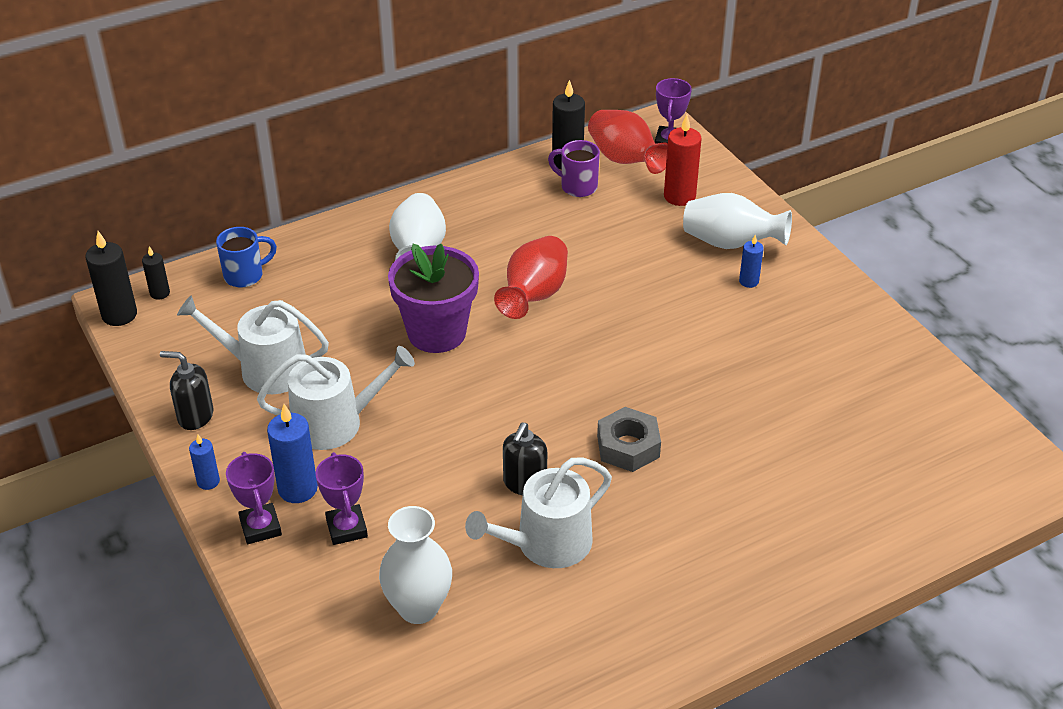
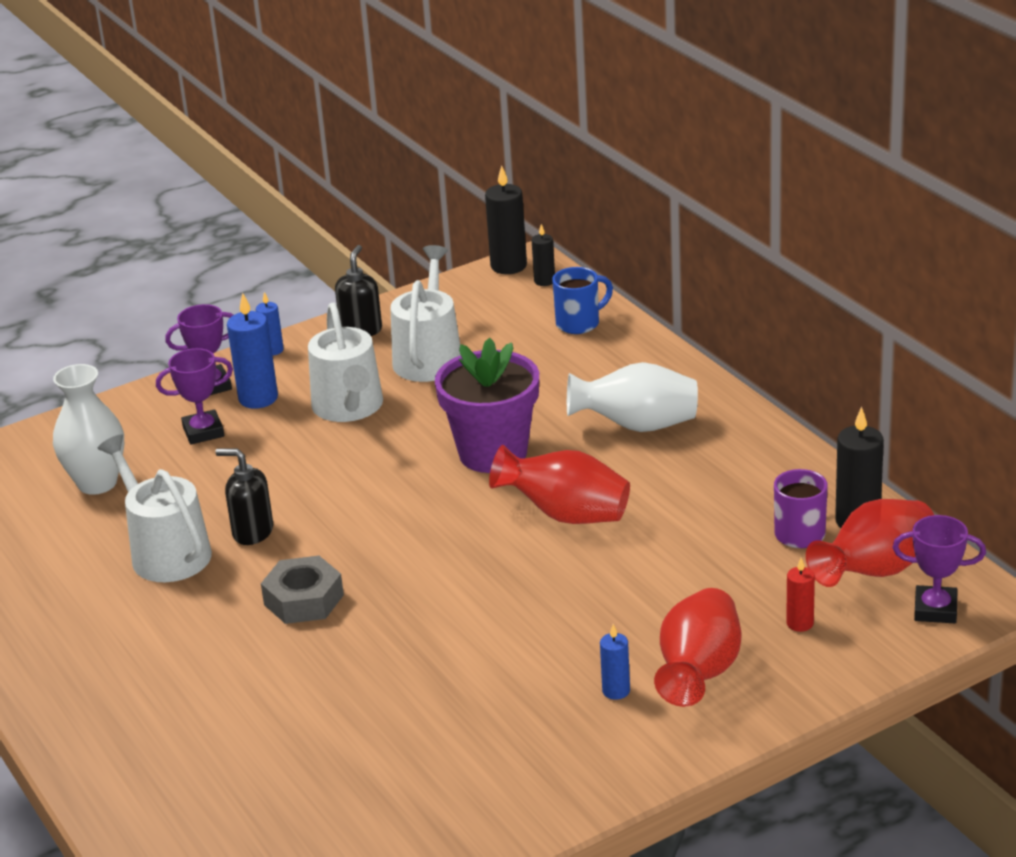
camera: 90 degrees right, 10 degrees down
(245, 275) = (579, 323): blue mug -> blue mug turned 90 degrees counterclockwise
(679, 196) = (800, 623): red candle -> red candle, size x0.57
(730, 243) = (699, 673): white vase -> red vase

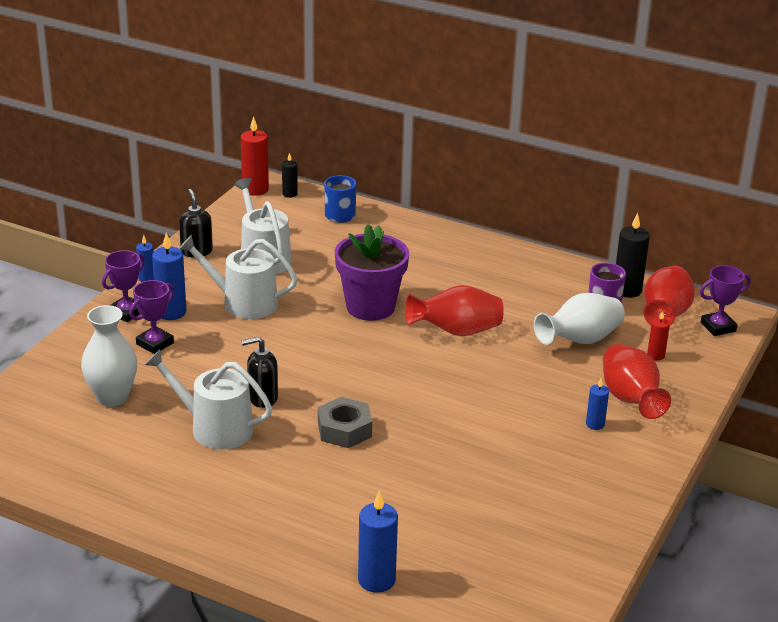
camera: 35 degrees left, 0 degrees up
(153, 793) = (376, 580): none -> blue candle
(349, 407) = (243, 302): white watering can -> white watering can turned 150 degrees clockwise
(508, 266) = (255, 189): black candle -> red candle
(637, 426) = (443, 268): white vase -> white vase (580, 340)

